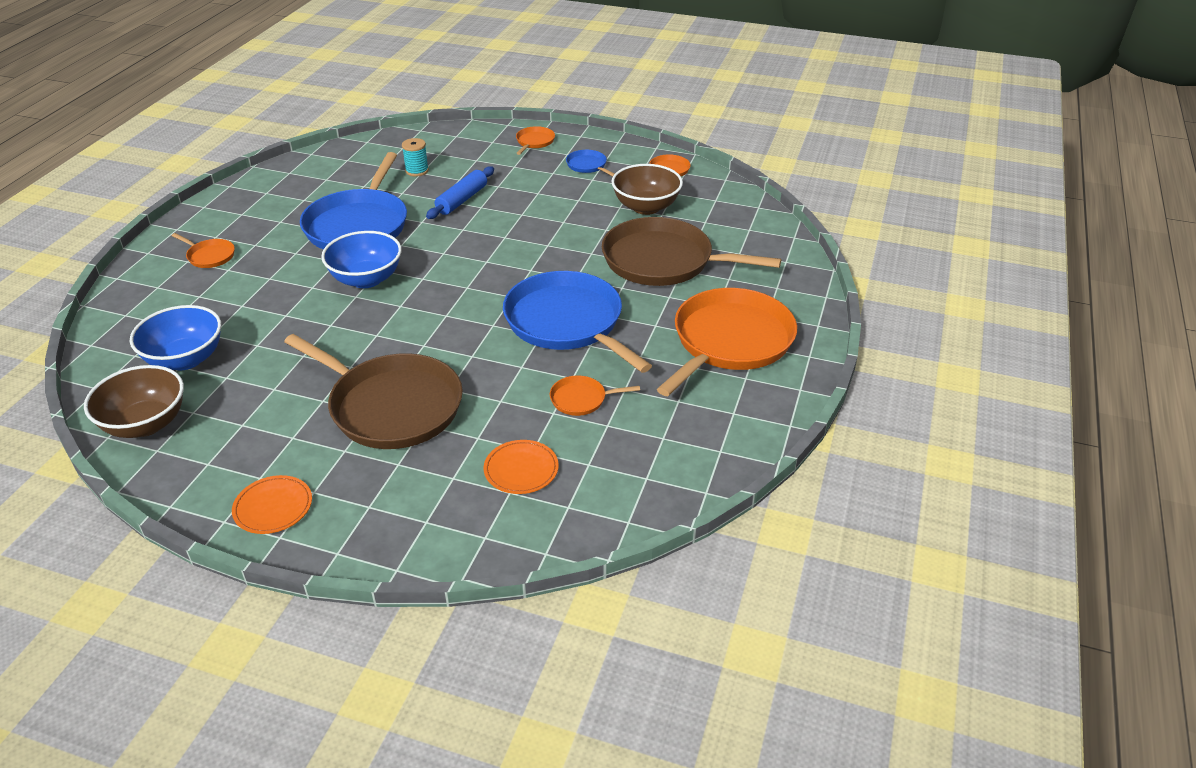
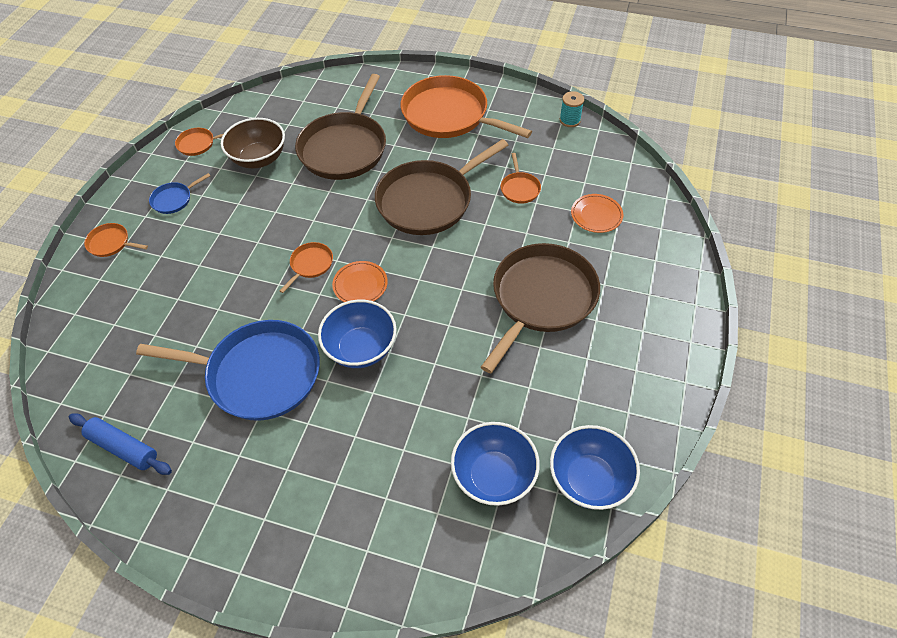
camera: 90 degrees left, 15 degrees up
(145, 424) = (589, 479): brown bowl -> blue bowl
(209, 256) = (306, 512): orange pan -> orange pan (310, 265)
(273, 507) = (664, 353): orange plate -> orange plate (360, 285)
(417, 171) = (149, 339): turquoise spool -> turquoise spool (570, 120)
(462, 200) = (222, 291): blue rolling pin -> blue rolling pin (123, 448)
(567, 323) = (428, 200): blue pan -> brown pan

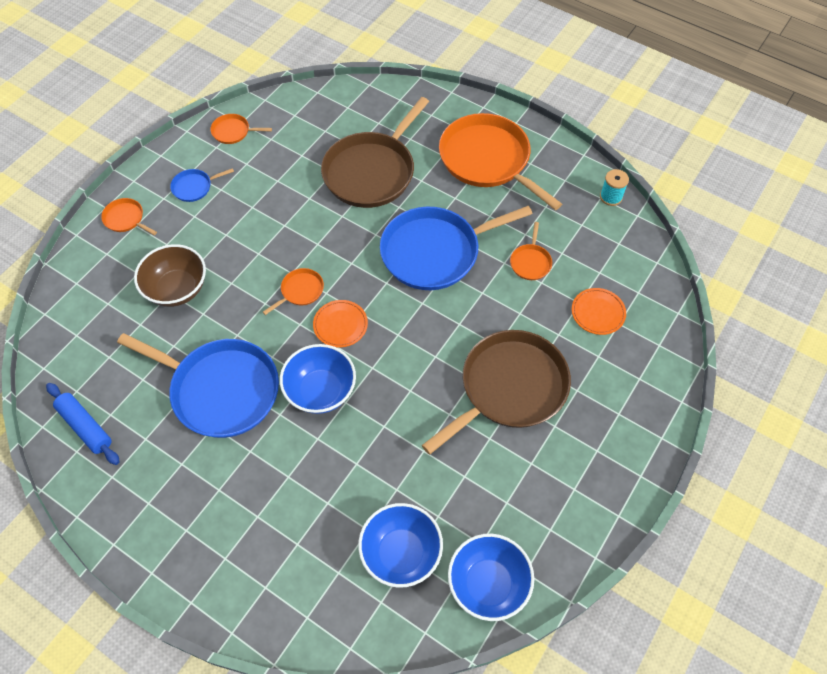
camera: 15 degrees right, 5 degrees up
(259, 159) = (285, 163): brown bowl -> brown bowl (177, 289)
(428, 200) = (435, 252): brown pan -> blue pan

